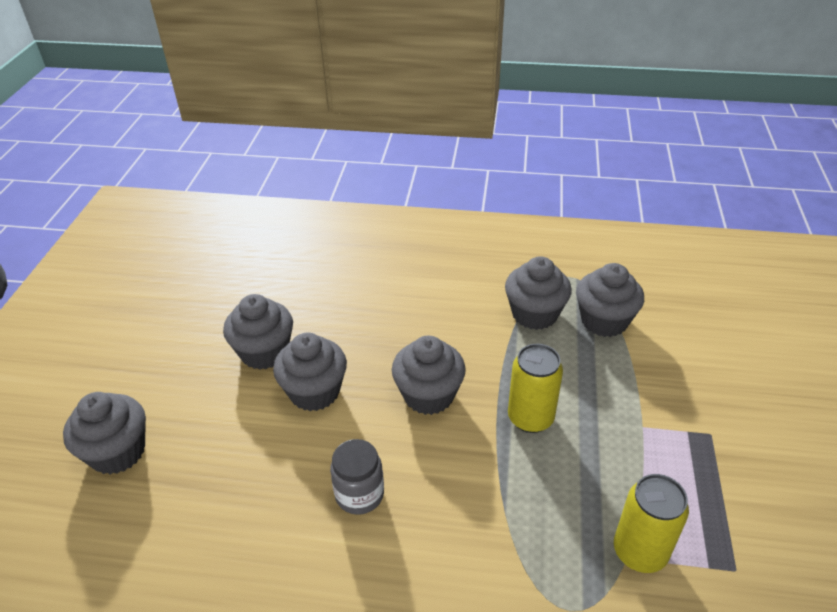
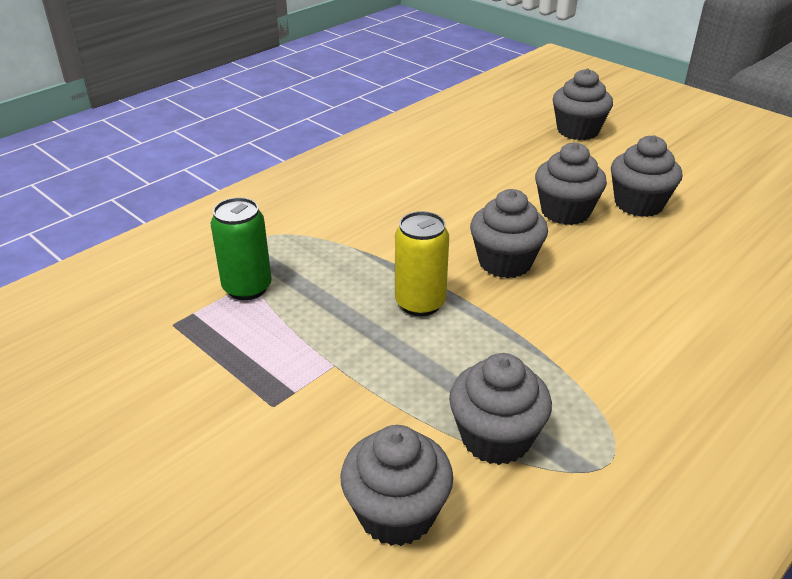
camera: 125 degrees right, 5 degrees down
(359, 494) = (441, 198): grey jar -> none
(534, 314) = (558, 386): grey cupcake -> grey cupcake (396, 513)
(639, 552) = (247, 288): yellow can -> green can

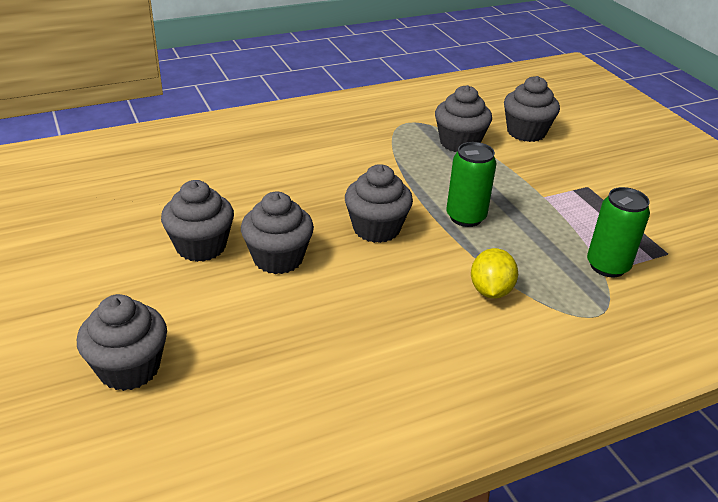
camera: 160 degrees left, 0 degrees up
(362, 234) = (490, 291): none -> yellow lemon
(420, 303) = (465, 217): yellow can -> green can

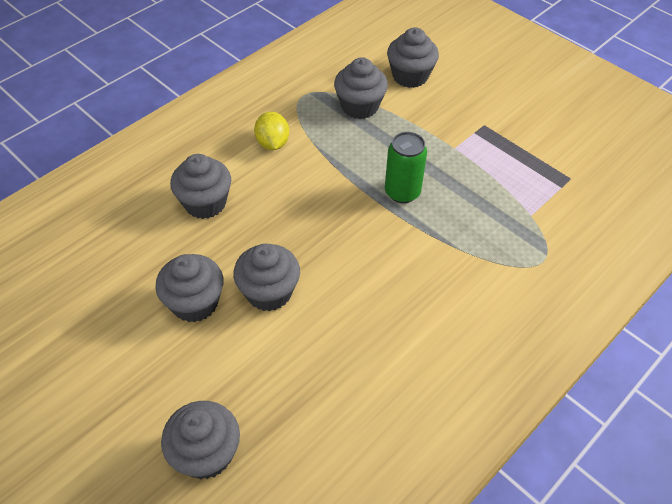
camera: 20 degrees left, 15 degrees up
(376, 229) = (335, 230): grey cupcake -> grey cupcake (205, 203)
(490, 291) = (455, 265): yellow lemon -> yellow lemon (272, 143)
(607, 266) = (532, 208): green can -> none

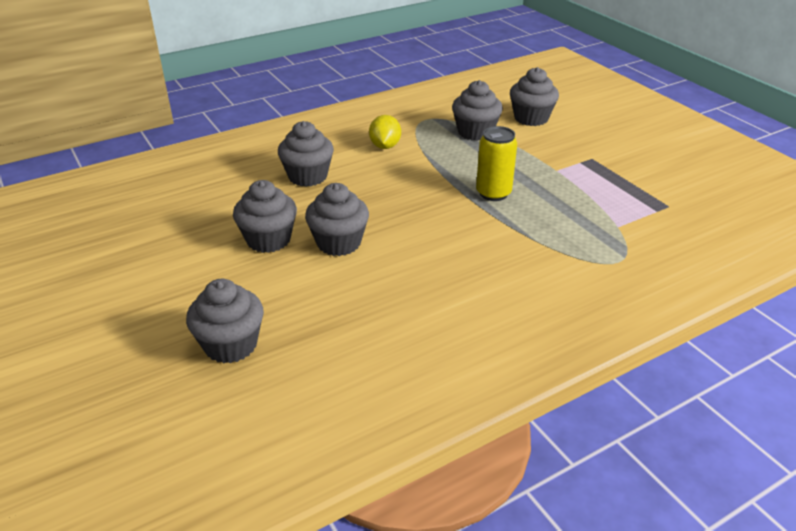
camera: 15 degrees right, 15 degrees down
(402, 192) = (493, 193): green can -> yellow can

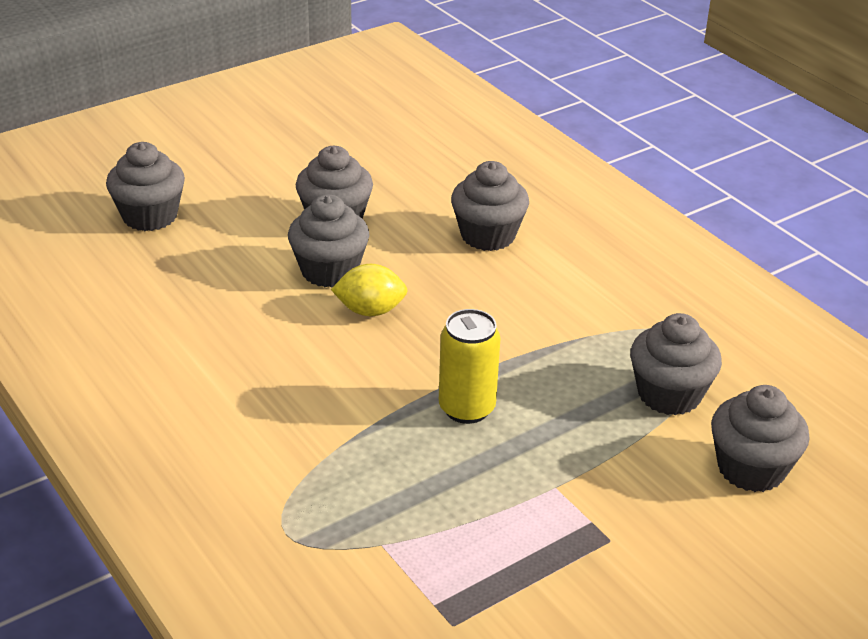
camera: 85 degrees right, 0 degrees up
(385, 146) = (592, 298): yellow lemon -> yellow lemon (370, 311)

